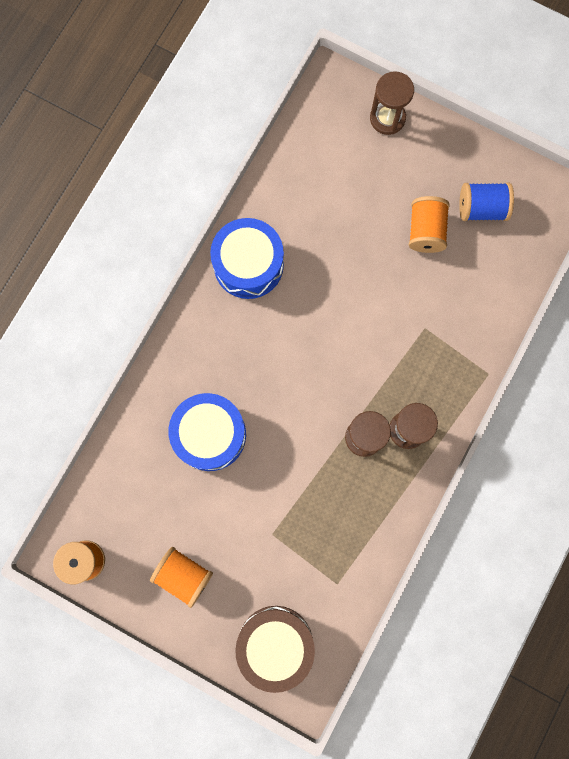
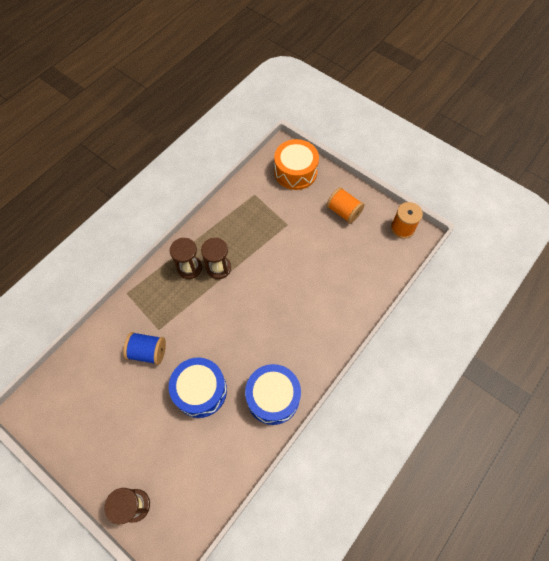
camera: 170 degrees left, 15 degrees down
(210, 434) = (317, 285): blue drum -> blue drum (200, 390)
(275, 644) = (295, 172): brown drum -> orange drum
(426, 231) = (135, 400): orange spool -> none
(481, 208) = (87, 410): blue spool -> blue spool (148, 352)

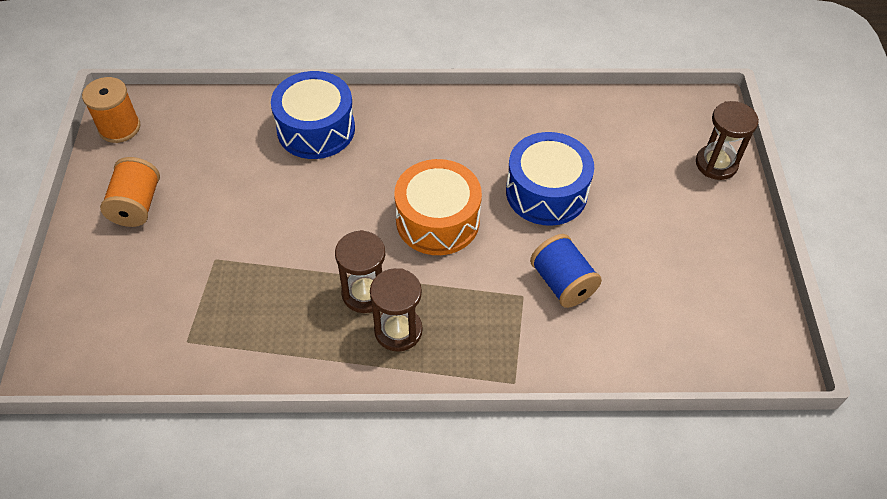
camera: 130 degrees left, 10 degrees down
(273, 397) = (481, 122): blue drum -> blue drum (316, 129)
(295, 172) = (93, 313): orange drum -> orange drum (437, 220)

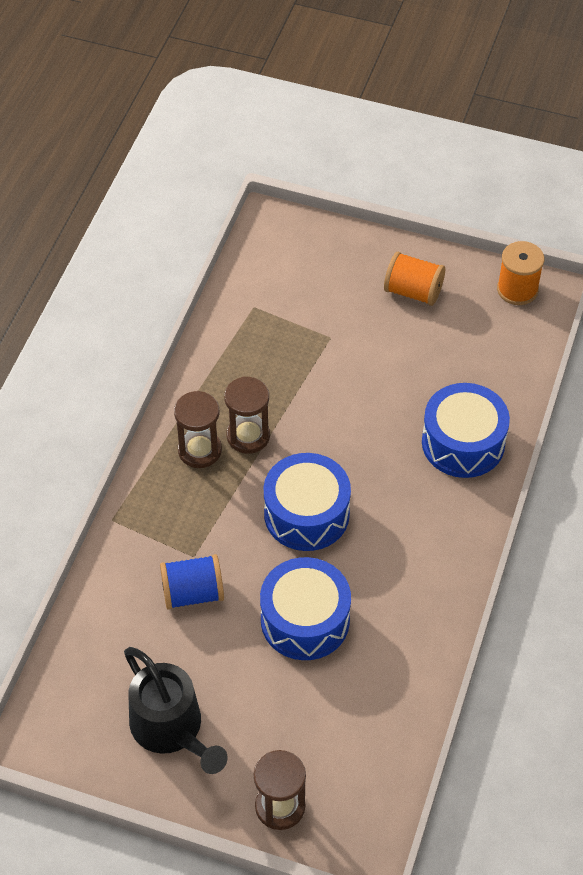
camera: 110 degrees right, 0 degrees up
(437, 220) = (306, 514): orange drum -> blue drum
(699, 255) = (172, 729): none -> black watering can

